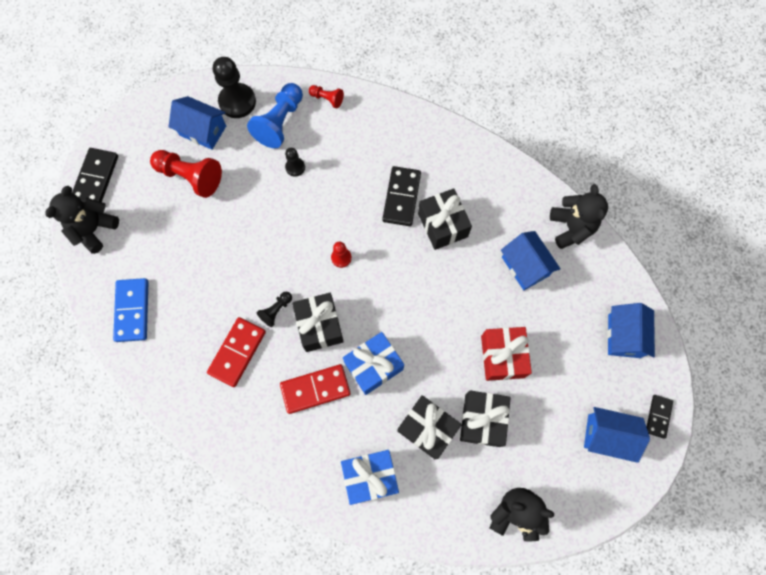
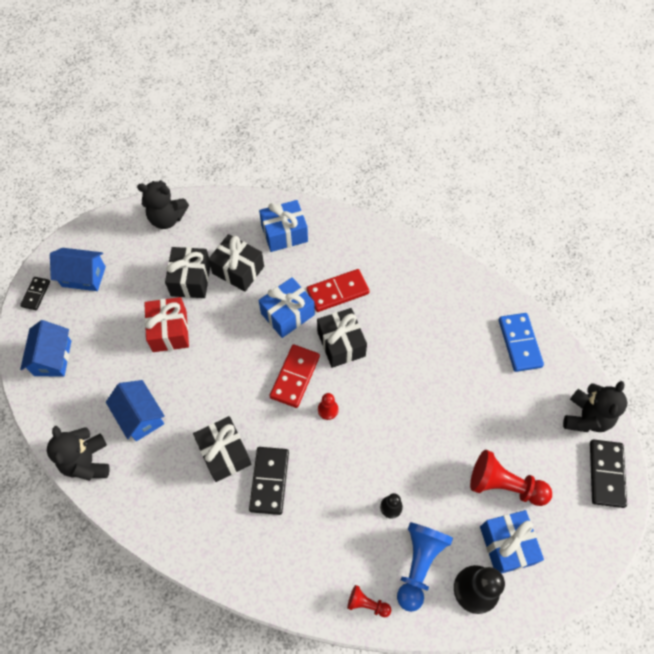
camera: 175 degrees right, 10 degrees down
(203, 130) = (506, 545): blue house -> blue gift
(237, 352) = (413, 315): red domino -> red domino (295, 377)
(276, 310) = (384, 354): black pawn -> none

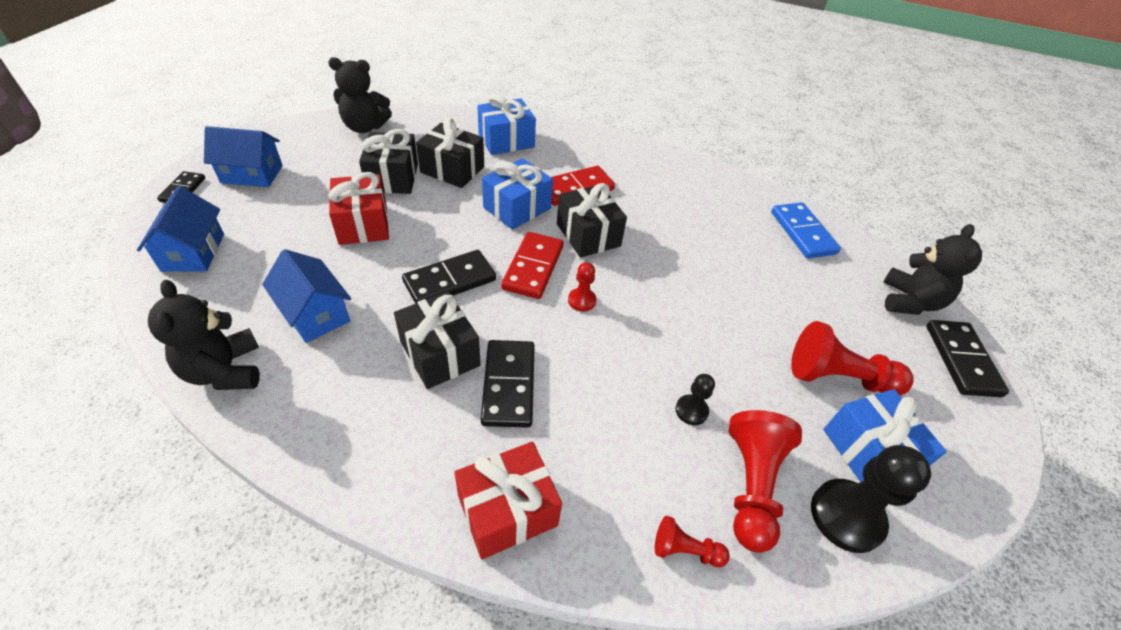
camera: 10 degrees left, 15 degrees down
(233, 389) = (450, 281): none -> black domino
(262, 571) = (507, 510): none -> red gift
(419, 565) = (751, 486): blue pawn -> red pawn

